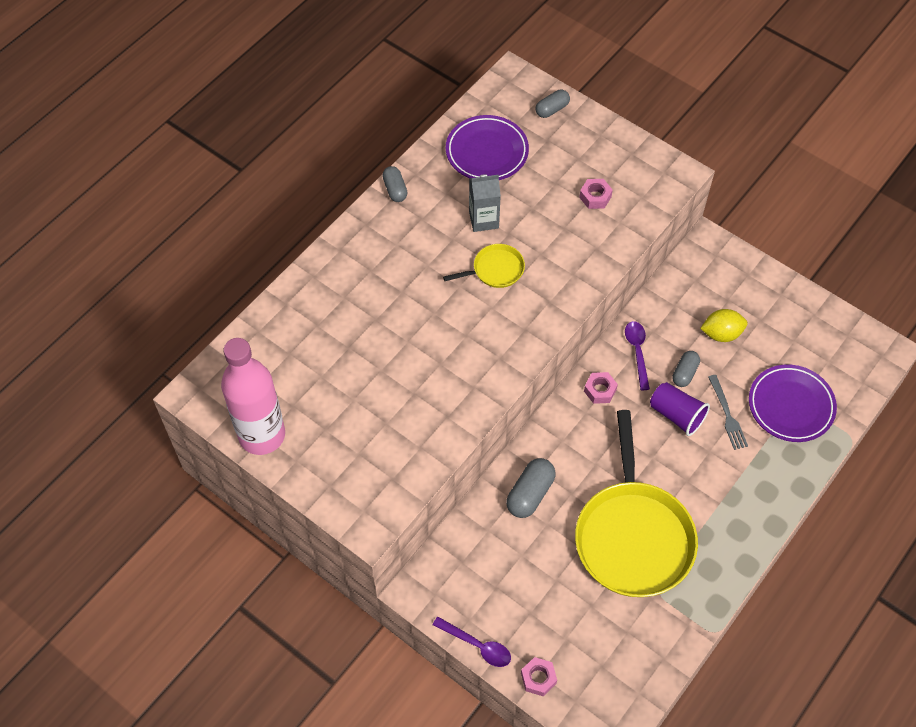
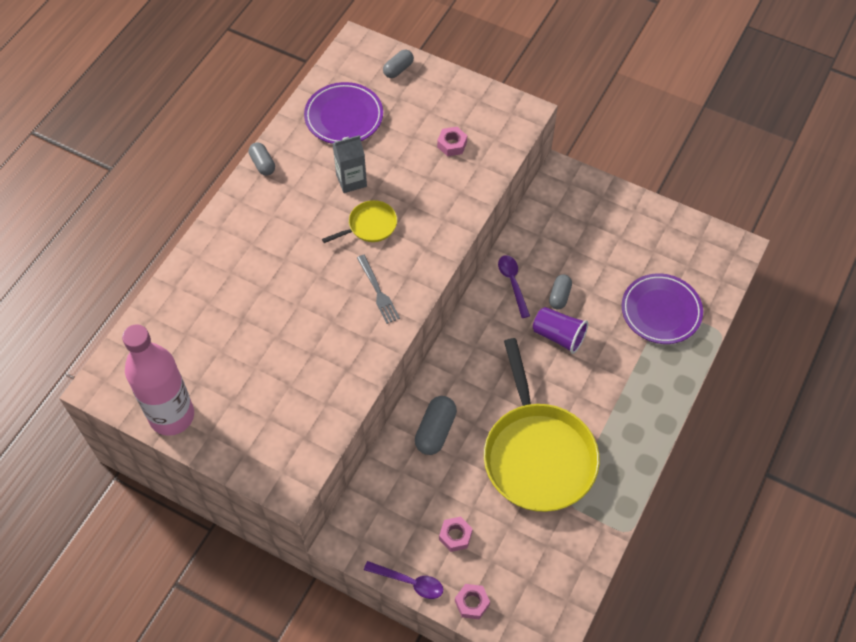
camera: 10 degrees left, 0 degrees up
(600, 390) = (484, 324): pink nut -> pink nut (455, 536)
(721, 334) = (587, 255): yellow lemon -> none
(727, 415) = (605, 329): grey fork -> grey fork (378, 291)

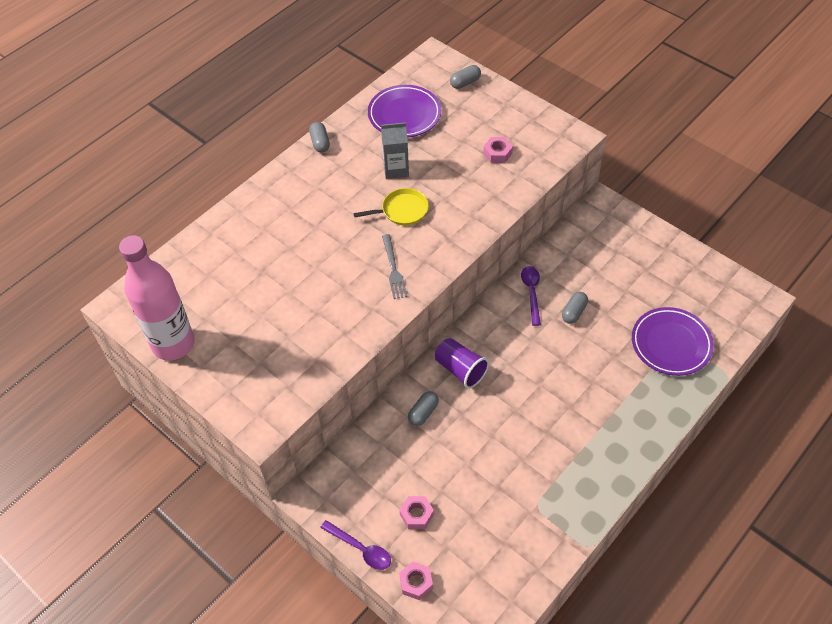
camera: 15 degrees right, 5 degrees down
(435, 431) = (423, 412): grey capsule -> grey capsule, size x0.65
(538, 455) = (516, 455): yellow pan -> none
(558, 336) = (564, 348): purple cup -> purple cup (460, 369)

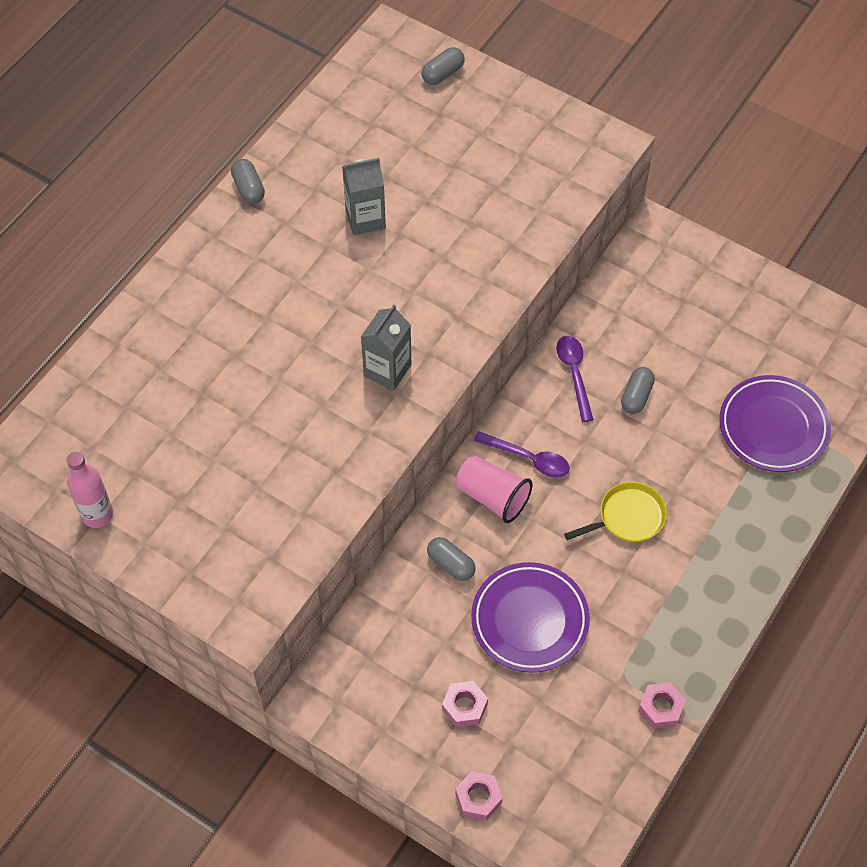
camera: 10 degrees left, 5 degrees up
(173, 344) = (97, 514): pink bottle -> pink bottle, size x0.52
(360, 549) = (397, 763): purple spoon -> purple spoon (528, 459)
(393, 269) = (387, 370): grey fork -> grey carton
(402, 210) = (385, 281): yellow pan -> yellow pan (628, 517)
(404, 115) = (363, 133): purple plate -> purple plate (529, 620)
(423, 412) = (451, 564): grey capsule -> grey capsule turned 75 degrees counterclockwise
(460, 369) = (492, 497): purple cup -> pink cup
(497, 153) = (506, 180): pink nut -> pink nut (660, 708)

